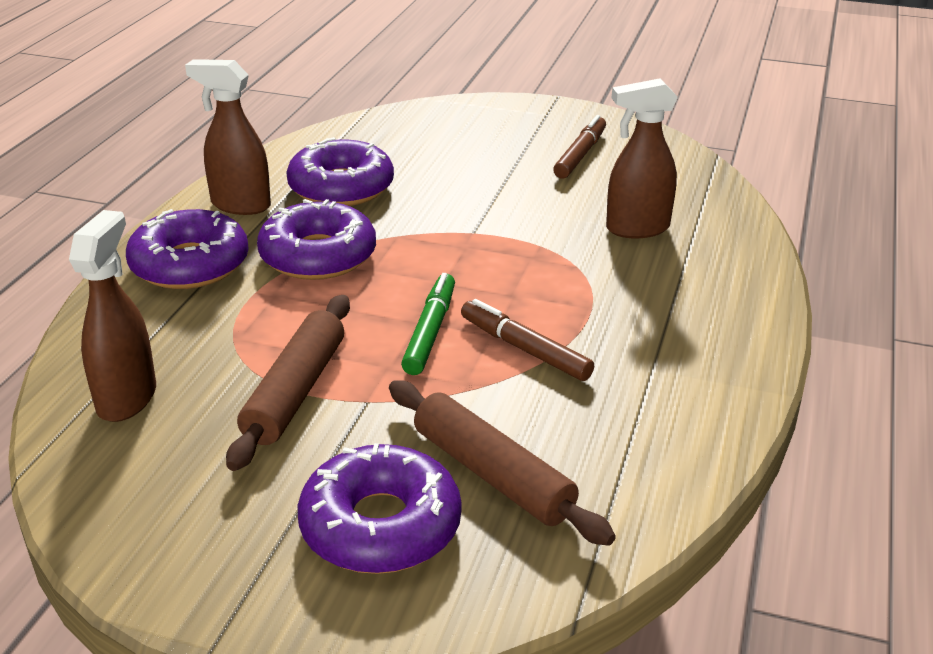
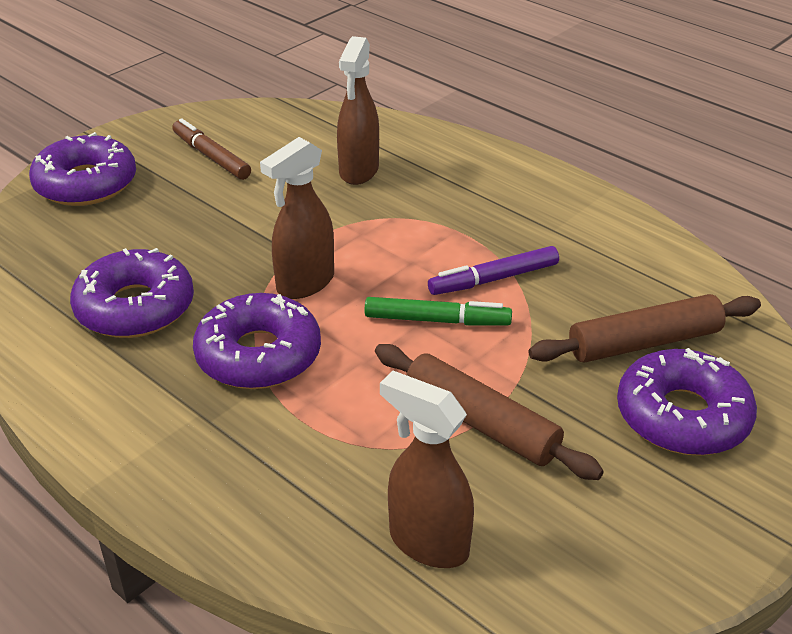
camera: 65 degrees left, 5 degrees up
(190, 264) = (202, 450): purple donut -> purple donut (86, 184)
(240, 205) = (104, 387): brown spray bottle -> brown spray bottle (305, 283)
(430, 331) = (437, 320): green marker -> green marker turned 150 degrees clockwise
(525, 349) = (493, 279): brown marker -> purple marker

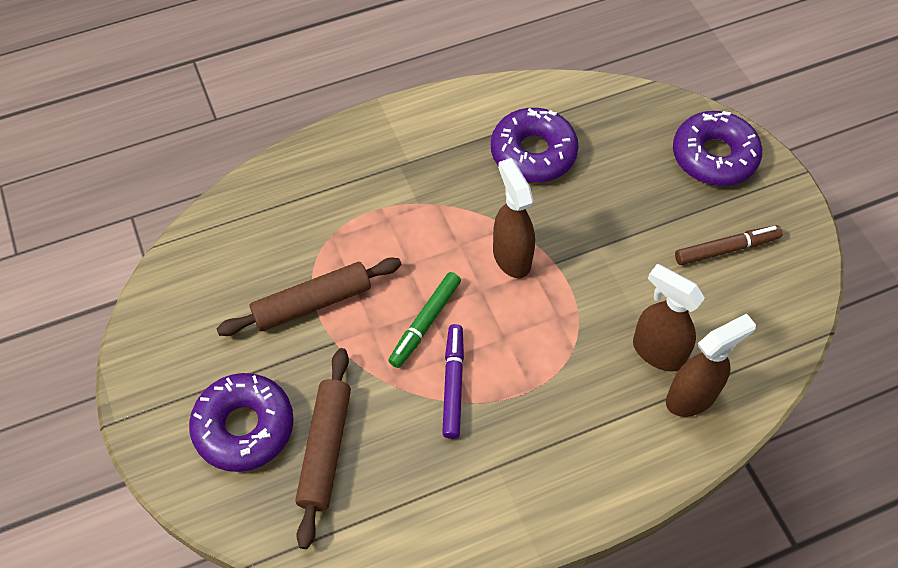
camera: 115 degrees right, 20 degrees up
(258, 355) = (446, 206): purple donut -> none
(428, 543) = (242, 235): brown spray bottle -> brown spray bottle (691, 397)

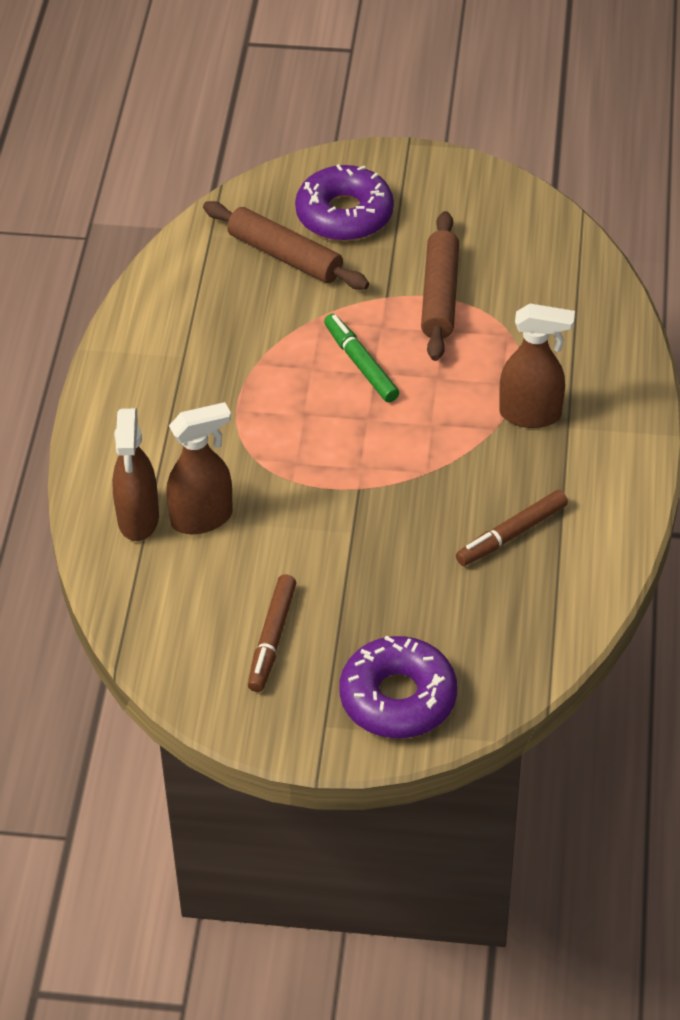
camera: 120 degrees right, 10 degrees down
(453, 384) = (283, 358): purple marker -> none
(511, 257) = (389, 457): brown spray bottle -> brown spray bottle (531, 415)
(533, 153) = (511, 534): purple donut -> brown marker

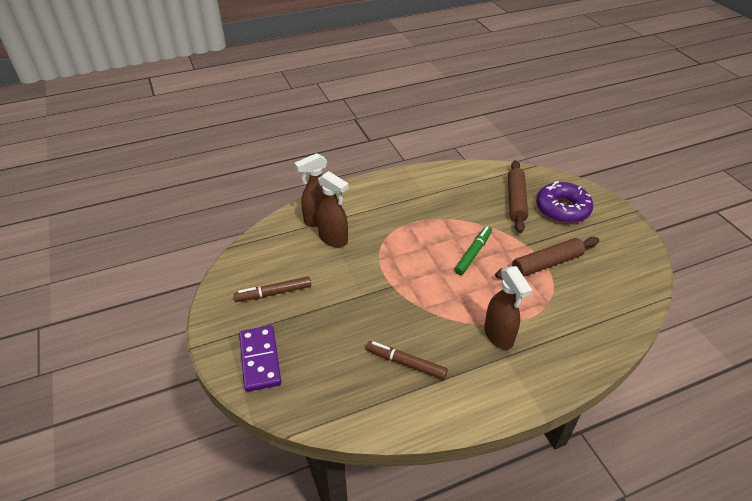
camera: 60 degrees right, 5 degrees down
(398, 698) = (260, 359): purple donut -> purple domino

